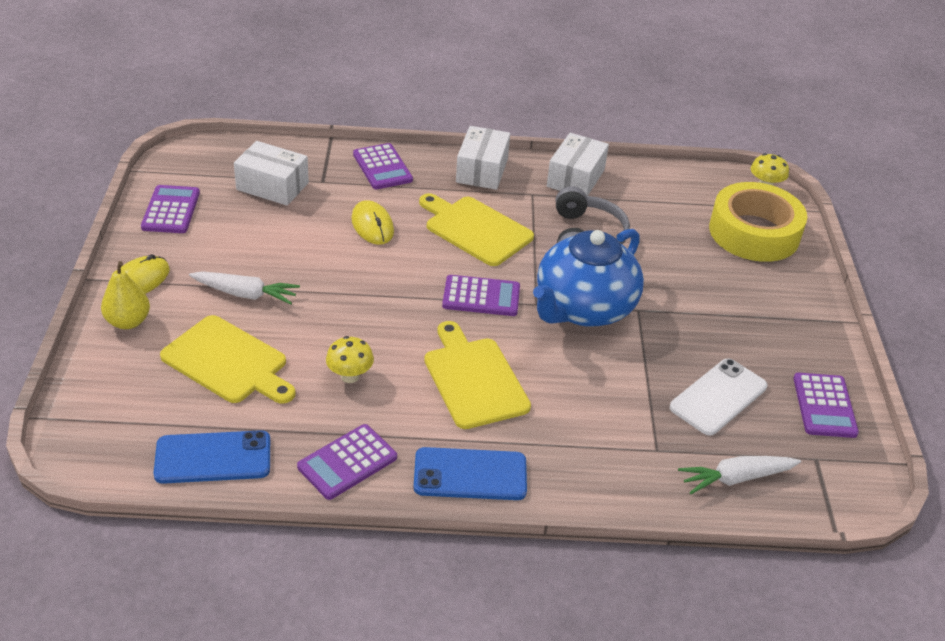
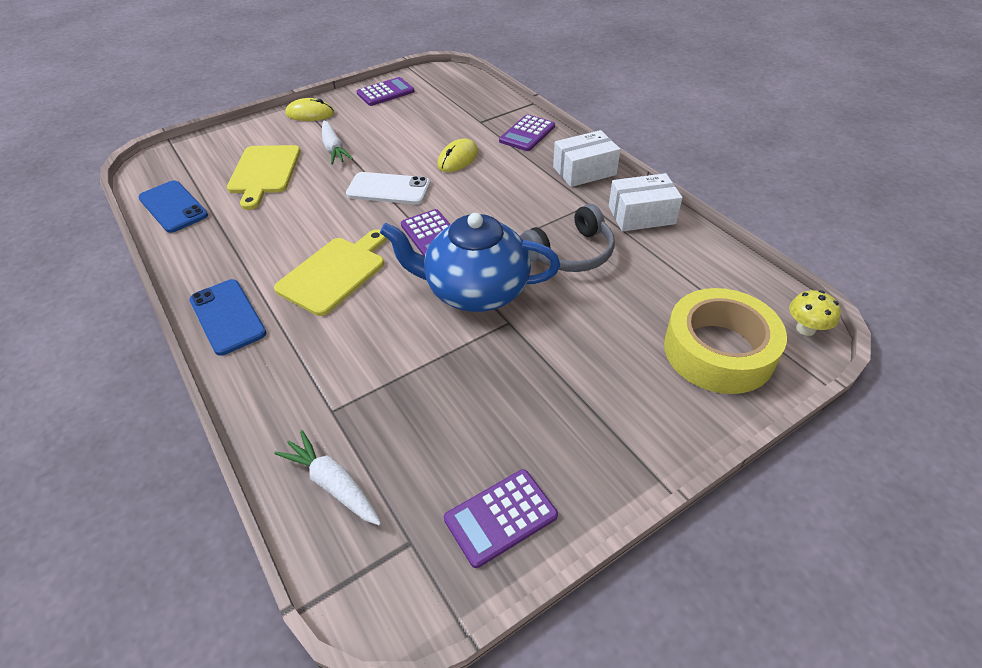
camera: 60 degrees right, 5 degrees up
(128, 322) = (271, 127): yellow pear -> none
(272, 186) = (451, 109): white box -> none
(347, 462) = (203, 257): purple calculator -> none
(350, 376) = (290, 220): yellow mushroom -> none
(475, 229) = (509, 199): yellow cutting board -> none
(718, 397) = (438, 424): white phone -> white phone (388, 189)

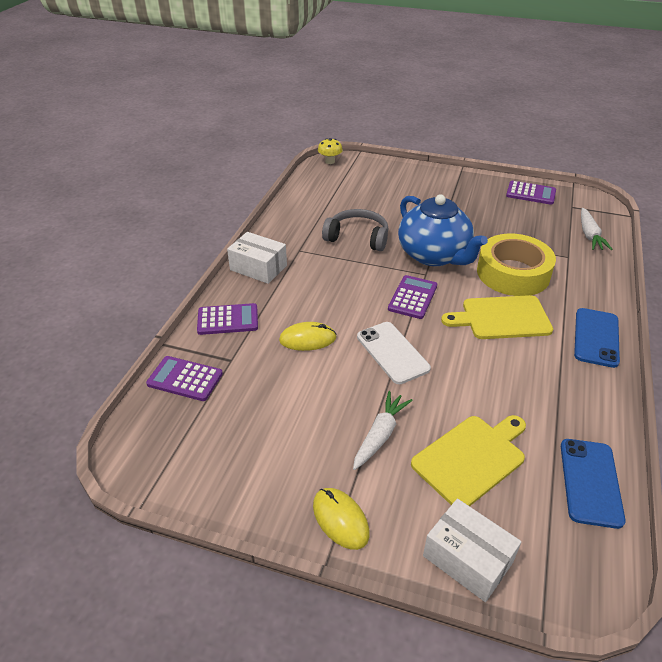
camera: 130 degrees left, 5 degrees down
(385, 92) = (229, 480): purple calculator -> purple calculator (185, 379)
(641, 215) = (288, 227): white box -> white box (467, 559)
(718, 351) = (374, 176): yellow tape -> yellow tape (513, 273)

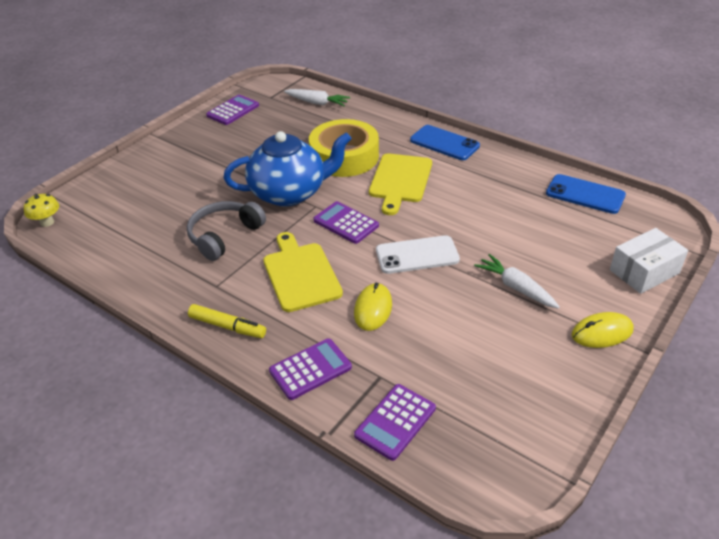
camera: 70 degrees left, 0 degrees up
(228, 320) = (310, 369): purple calculator -> purple calculator turned 45 degrees clockwise
(258, 268) = (227, 326): white box -> yellow marker
(471, 458) = (552, 243): yellow cutting board -> yellow cutting board (300, 274)

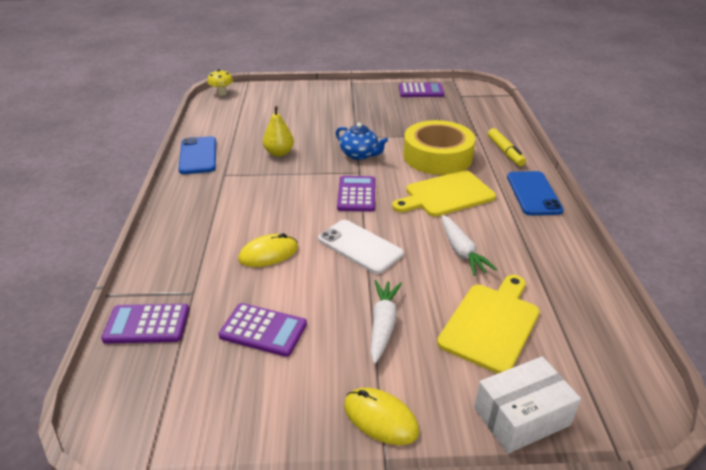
camera: 50 degrees right, 5 degrees down
(224, 236) = (279, 153): grey headphones -> yellow pear
(227, 326) = (187, 198): yellow marker -> yellow marker (505, 152)
(289, 193) = (360, 155): blue teapot -> blue teapot, size x0.53
(300, 274) = (273, 202): yellow cutting board -> yellow cutting board (491, 324)
(310, 369) = (173, 254): purple calculator -> purple calculator (263, 330)
(317, 103) = (486, 115): white carrot -> white carrot (461, 251)
(585, 194) = (591, 314): blue phone -> blue phone (198, 155)
(644, 271) = (521, 416): white box -> white box turned 45 degrees counterclockwise

